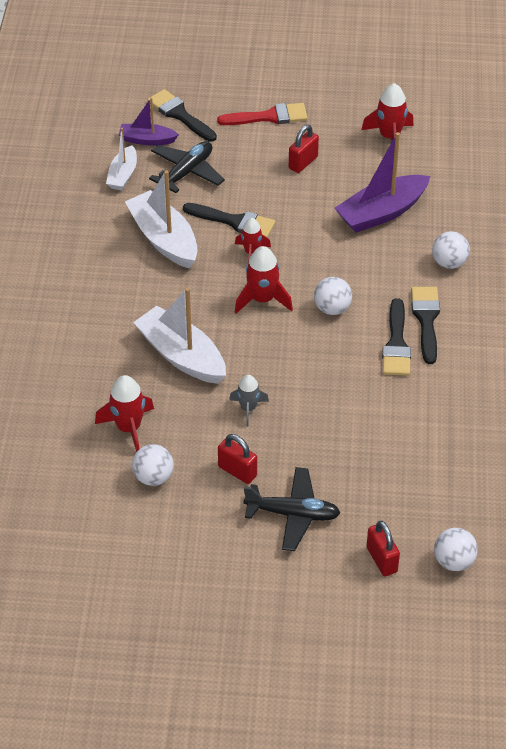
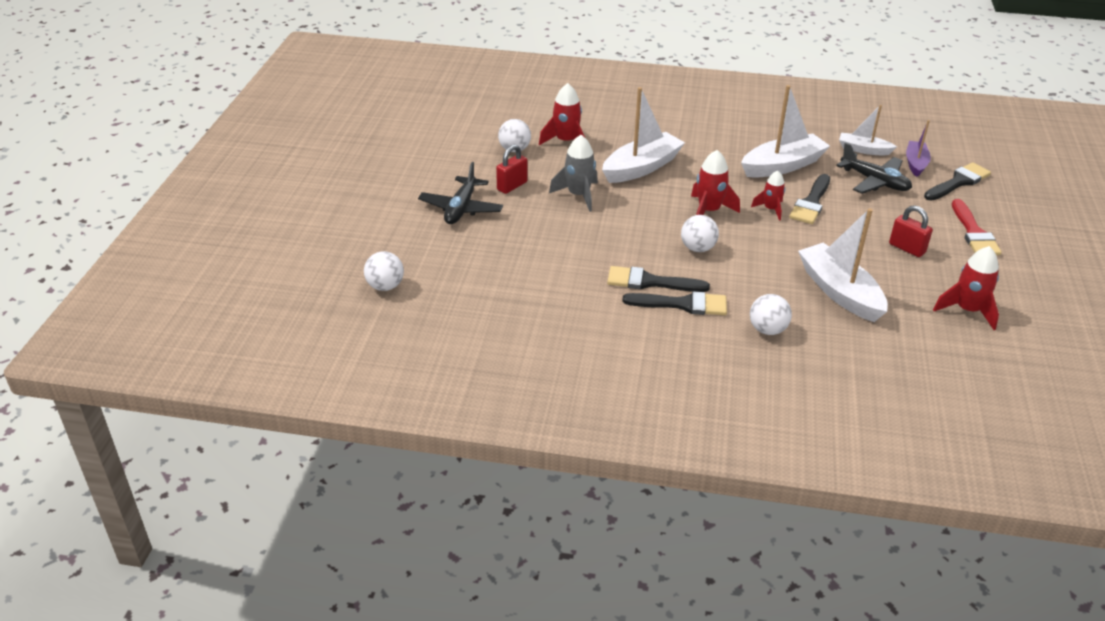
camera: 95 degrees right, 10 degrees down
(248, 408) = (578, 195): grey rocket -> grey rocket, size x1.54
(381, 212) = (839, 292): purple boat -> white boat
(381, 560) = (400, 248): red padlock -> none

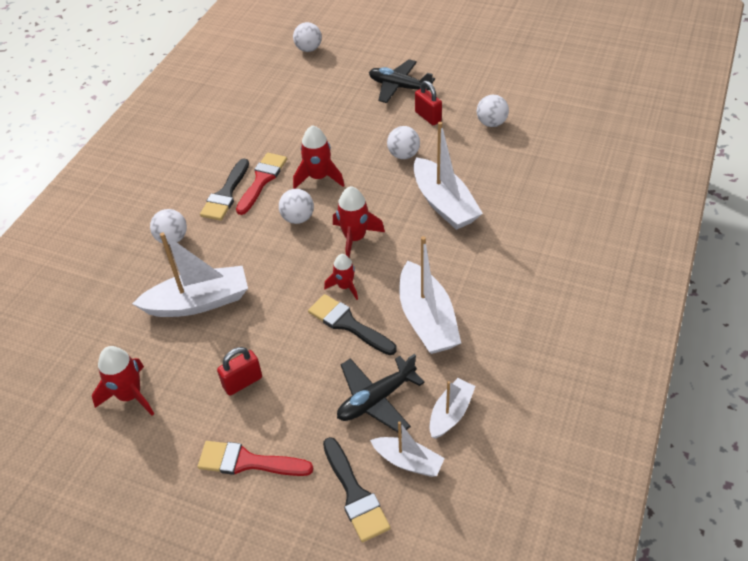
camera: 105 degrees right, 10 degrees up
(566, 141) = (503, 158): red rocket -> red rocket (318, 177)
(578, 195) = (403, 155): grey rocket -> white ball
(650, 282) = (262, 180): black brush -> red brush
(915, 163) = (408, 461): purple boat -> white boat

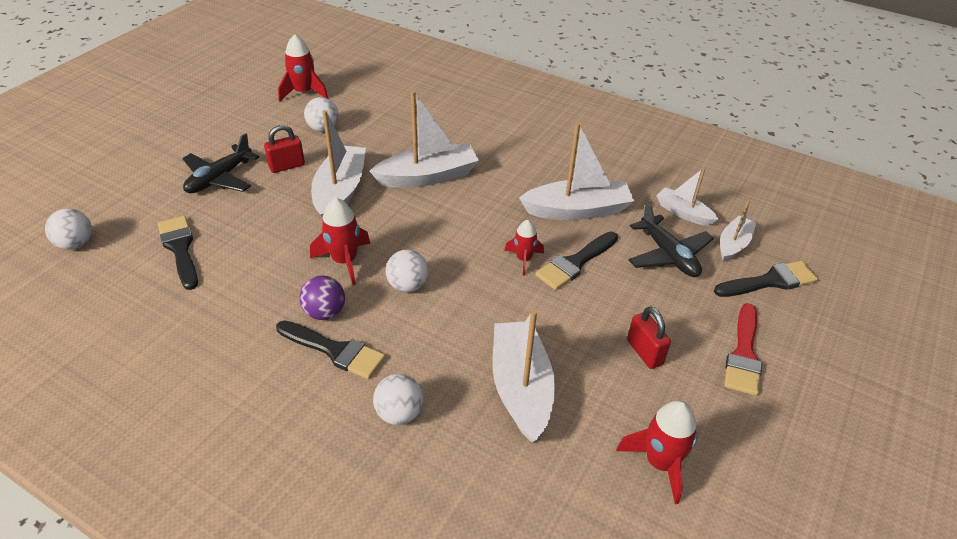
camera: 85 degrees left, 5 degrees down
(262, 180) = (325, 312): red brush -> purple ball
(314, 94) = (180, 248): none -> black brush
(355, 238) = (456, 244): red rocket -> red rocket (304, 92)
(403, 155) = (340, 192): white ball -> white boat

